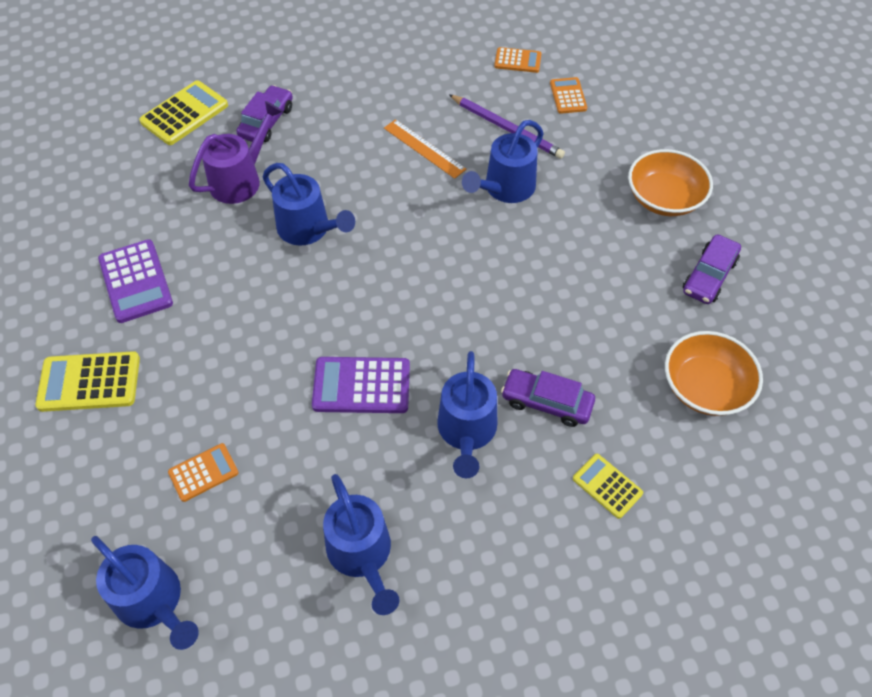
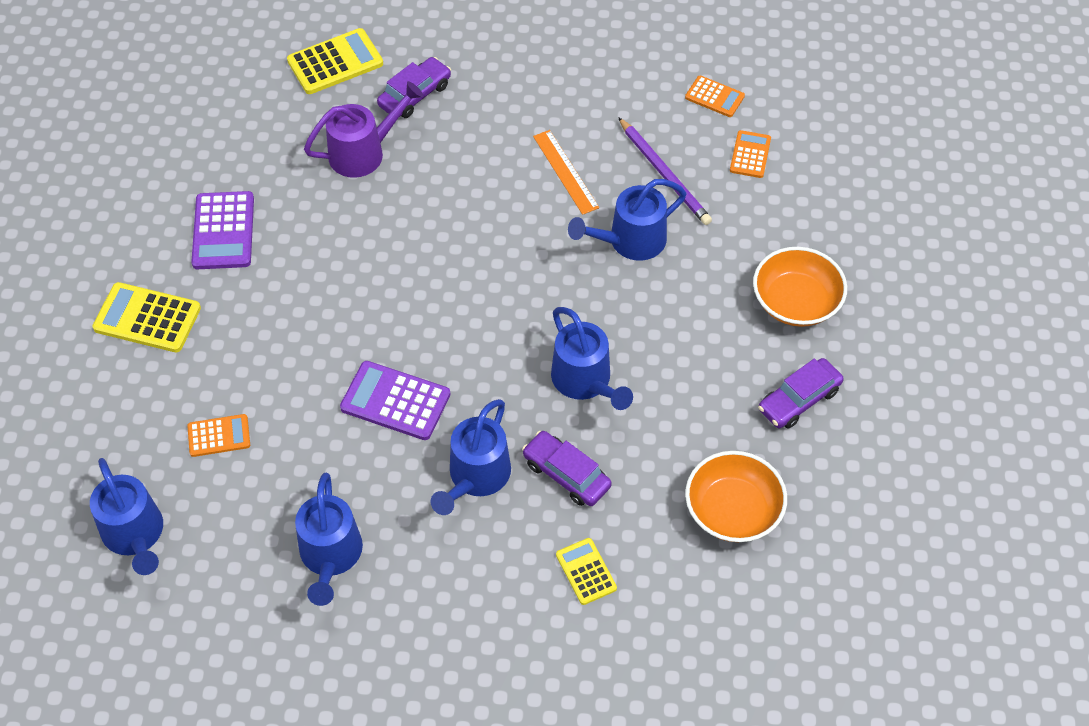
camera: 20 degrees right, 0 degrees up
(309, 230) = (410, 227): blue watering can -> blue watering can (586, 382)

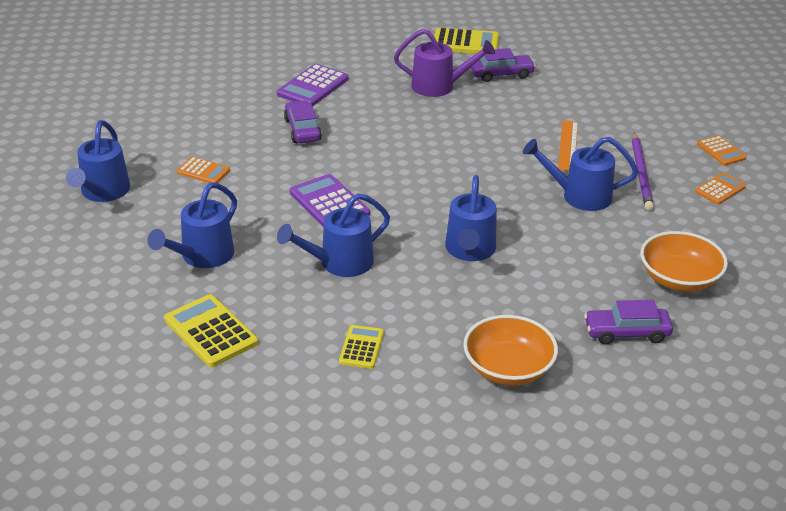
camera: 35 degrees right, 20 degrees down
(147, 318) = (224, 105): yellow calculator -> yellow calculator (211, 331)
(566, 474) = (404, 291): purple car -> purple car (302, 130)

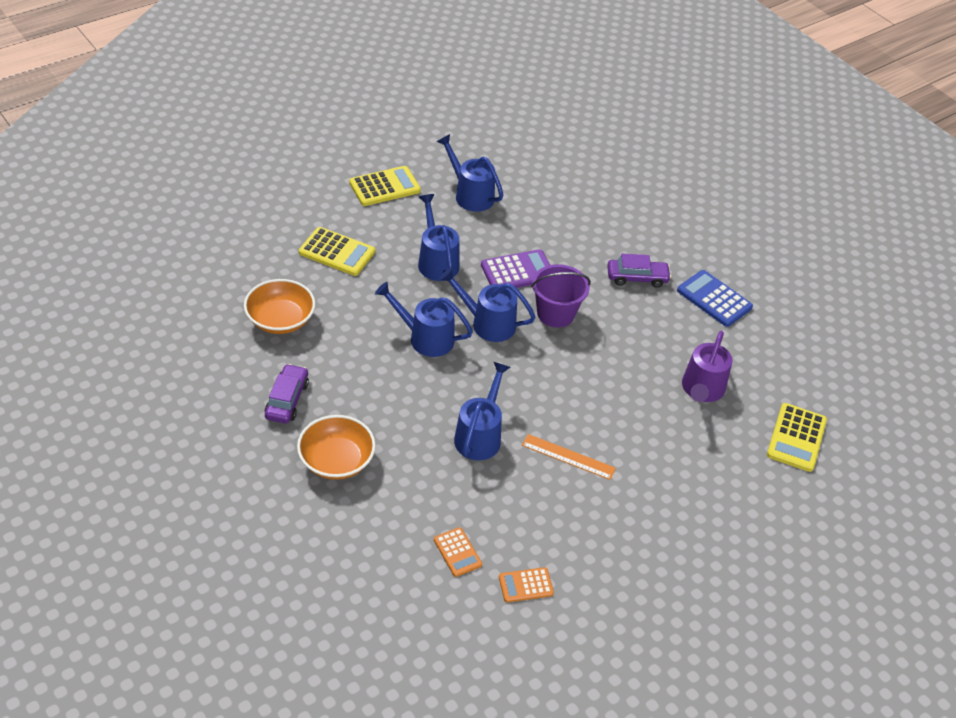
camera: 100 degrees right, 10 degrees up
(103, 193) = (568, 157): blue watering can -> blue watering can (487, 323)
(203, 171) = (584, 211): orange calculator -> none
(313, 87) = (714, 299): purple calculator -> blue calculator
(361, 347) = (337, 252): yellow calculator -> yellow calculator, size x1.64
(383, 172) = (555, 313): none -> purple bucket
(501, 74) = (721, 448): purple car -> none
(641, 174) = (503, 497): purple pencil -> none

